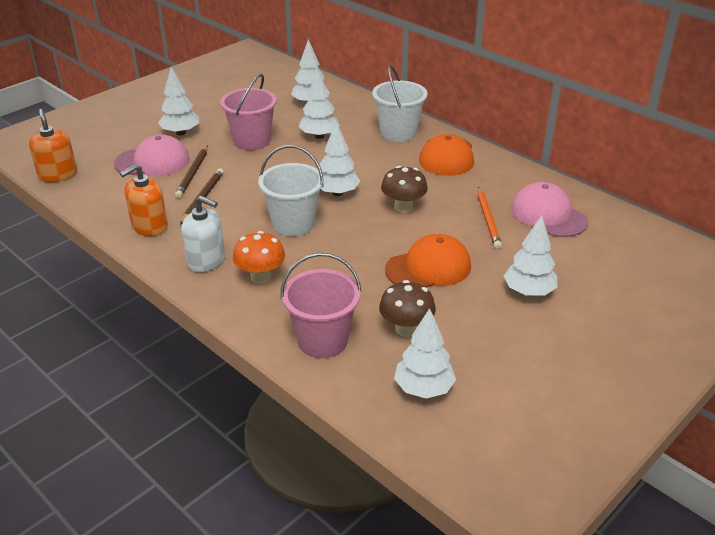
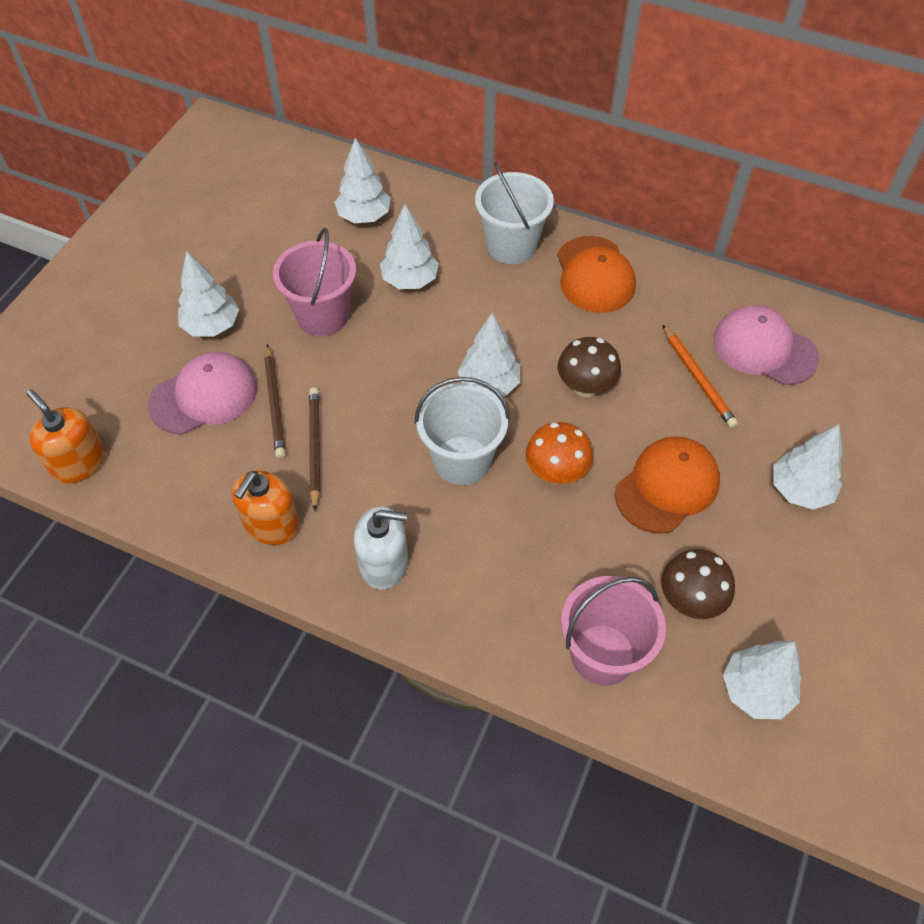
camera: 20 degrees left, 20 degrees up
(260, 277) = (470, 570): orange mushroom -> orange mushroom (556, 472)

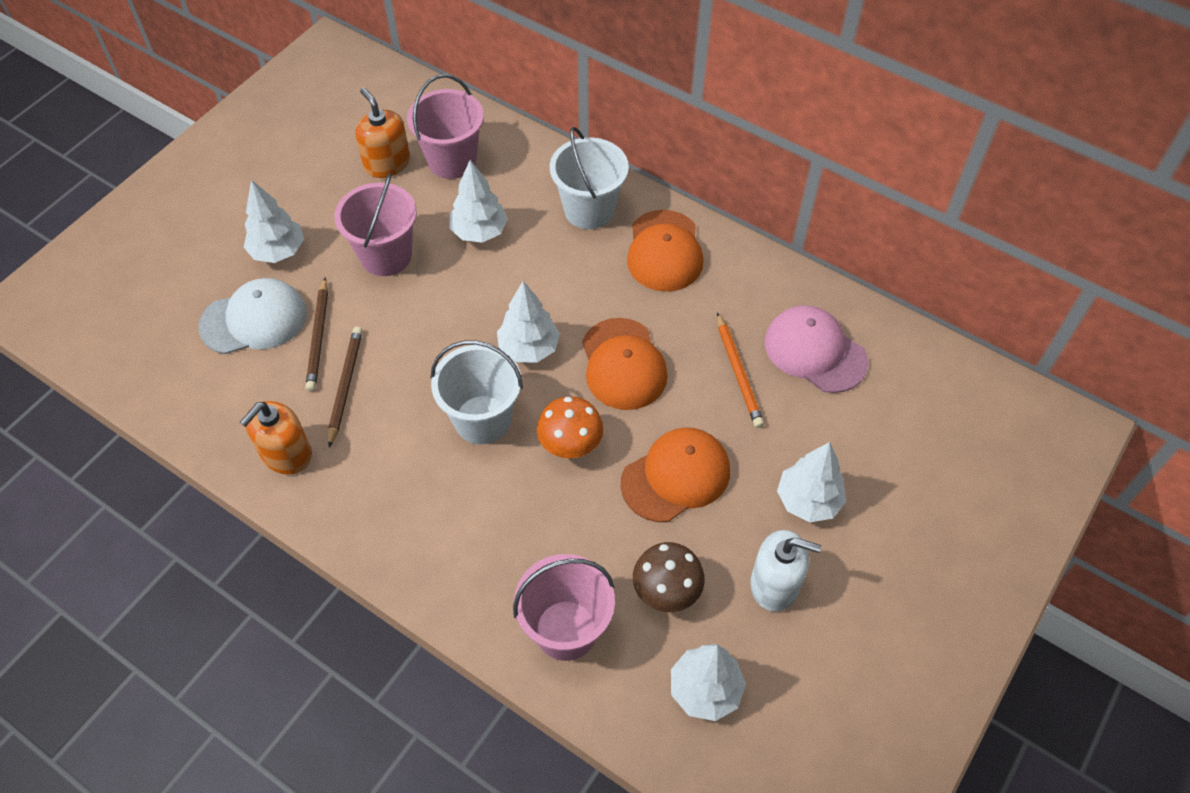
camera: 10 degrees right, 0 degrees up
(79, 463) = (124, 367): orange soap dispenser -> orange soap dispenser (387, 163)
(204, 396) = (254, 320): pink cap -> white cap
(364, 216) = (452, 160): white tree -> pink bucket
(384, 563) = (381, 508): white soap dispenser -> white soap dispenser (774, 584)
(585, 387) = (623, 364): brown mushroom -> orange cap

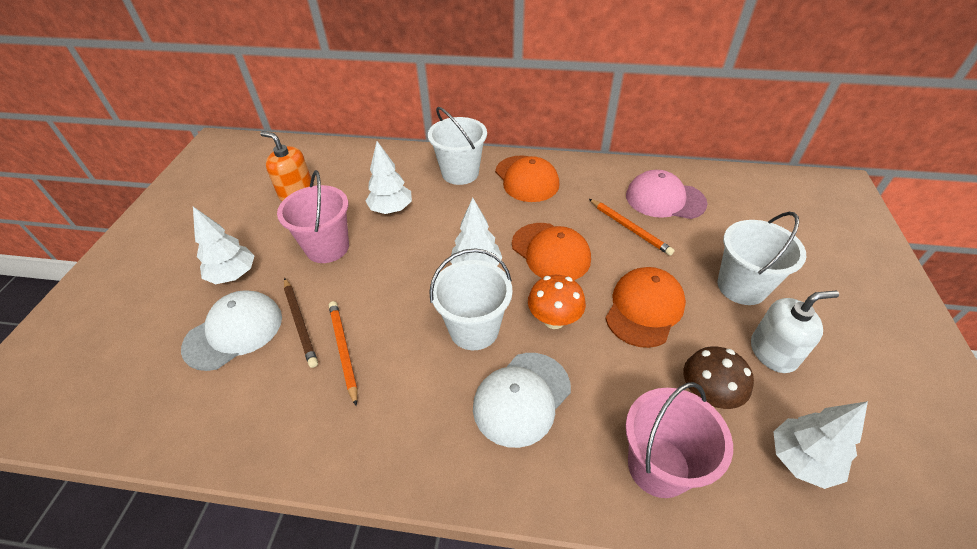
camera: 25 degrees left, 10 degrees down
(286, 454) = (317, 430): orange soap dispenser -> none
(345, 386) = (344, 350): brown pencil -> orange pencil
(452, 160) = (345, 176): pink bucket -> none
(484, 510) = (522, 398): none -> white cap
(808, 501) = (741, 287): white tree -> white bucket

